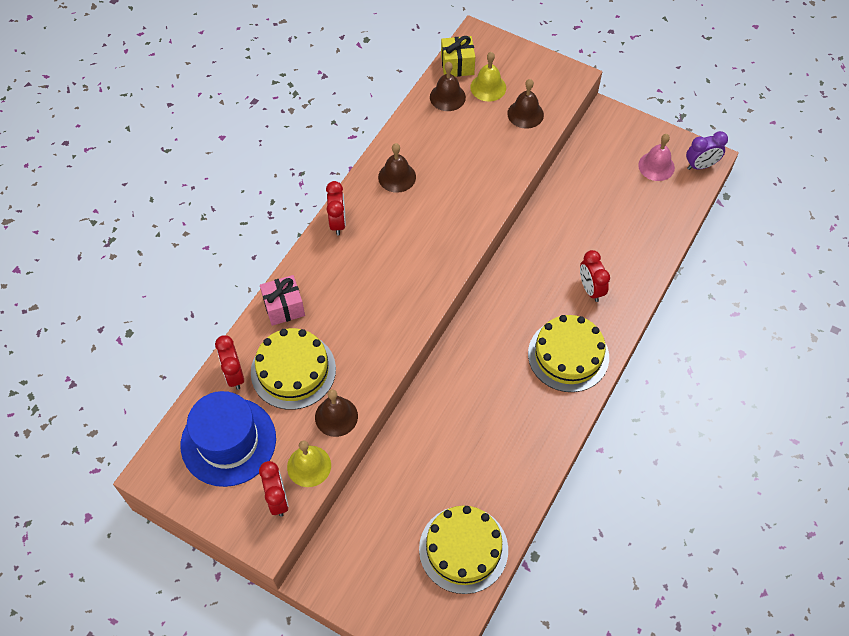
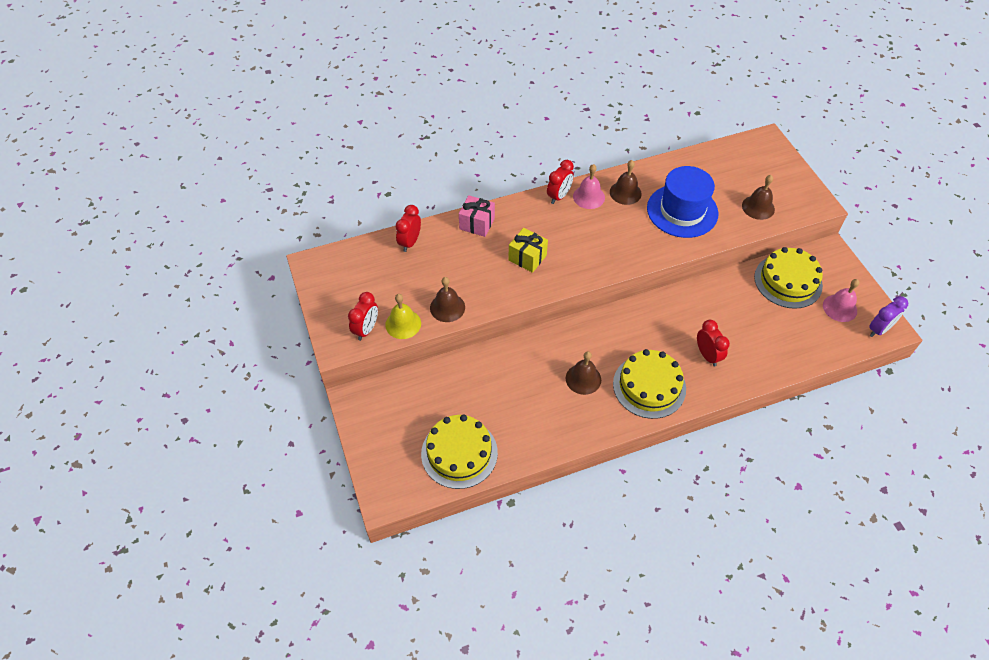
camera: 40 degrees right, 5 degrees down
(228, 441) = (370, 277): blue hat -> blue hat (682, 211)
(293, 370) = (447, 263): yellow cake -> yellow cake (788, 281)
(366, 204) = (588, 197): none -> pink bell
(447, 97) = (709, 165): brown bell -> brown bell (583, 379)
(457, 65) = (735, 150): yellow gift -> yellow gift (527, 258)
(488, 87) = (745, 175): yellow bell -> none
(590, 289) = (707, 355): red clock -> red clock turned 135 degrees clockwise
(700, 166) = (879, 329): purple clock -> purple clock turned 60 degrees counterclockwise

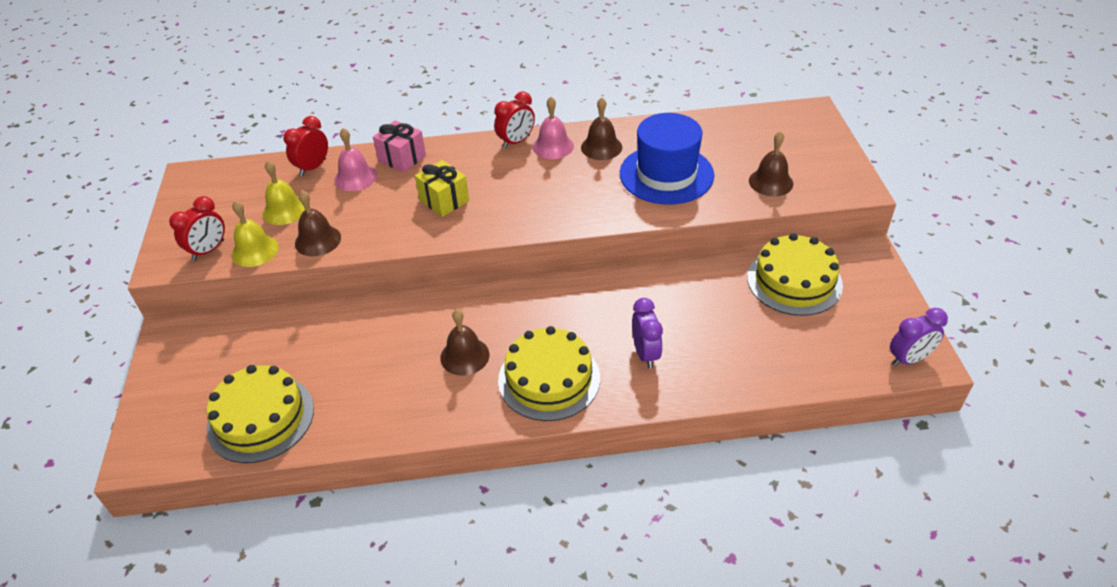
camera: 15 degrees right, 10 degrees down
(407, 284) = (285, 210): none -> yellow bell
(707, 355) = (645, 354): red clock -> purple clock
(840, 308) = (858, 323): pink bell -> pink bell (355, 177)

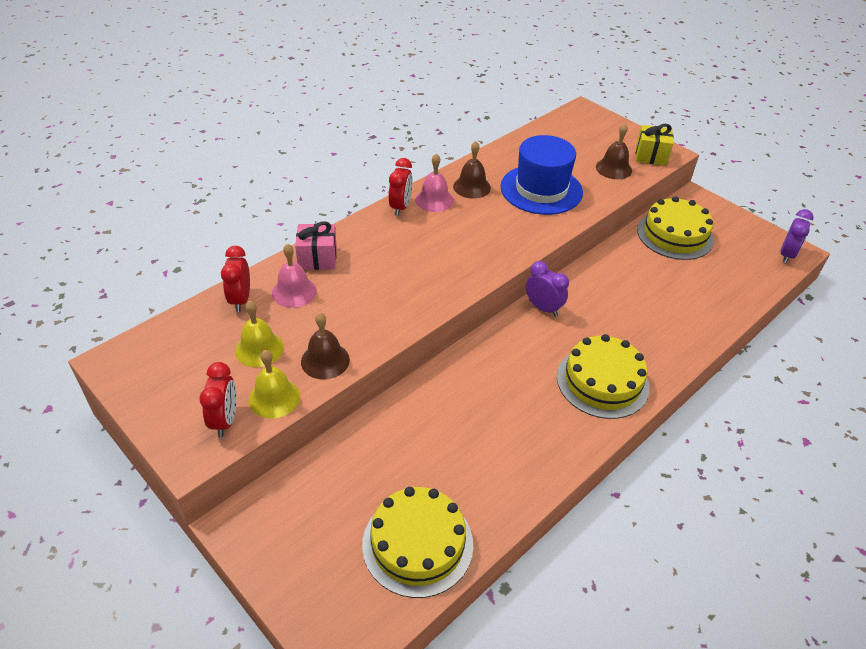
camera: 40 degrees left, 0 degrees up
(444, 200) = (397, 278): yellow gift -> yellow gift (651, 156)
(464, 356) = (524, 398): brown bell -> none
(645, 354) = (643, 329): purple clock -> purple clock (543, 308)

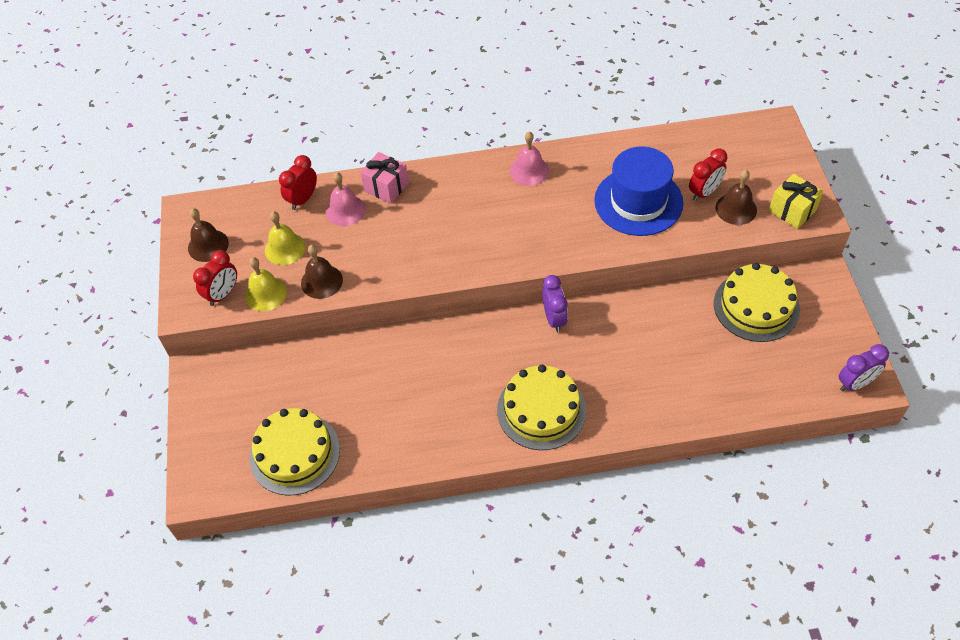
camera: 40 degrees right, 10 degrees up
(400, 207) = (493, 166): red clock -> red clock (704, 192)
(471, 187) = (575, 171): brown bell -> brown bell (208, 245)

